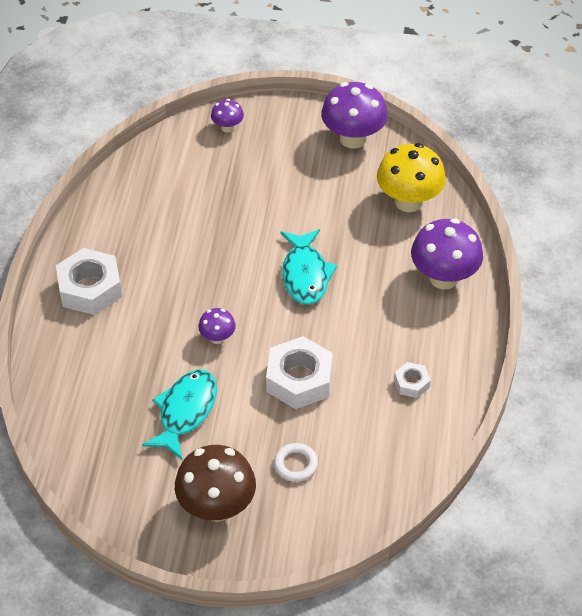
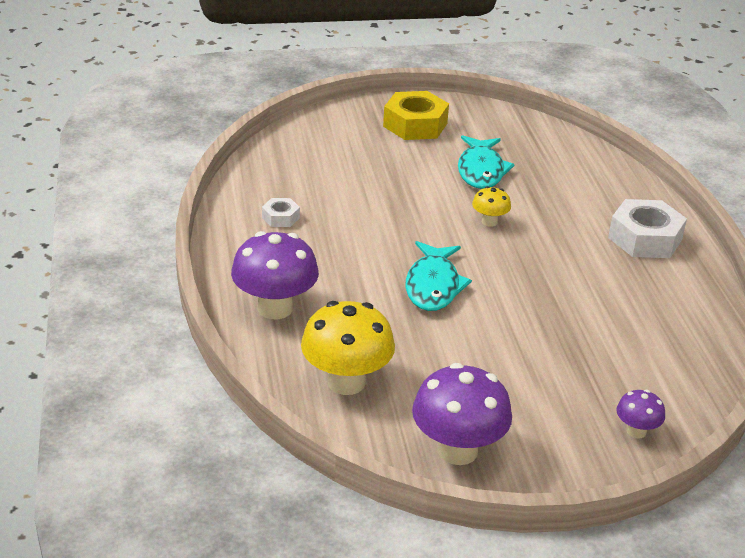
camera: 160 degrees right, 15 degrees down
(216, 507) = (415, 125): brown mushroom -> yellow nut
(217, 338) = (489, 222): purple mushroom -> yellow mushroom
(295, 464) = (364, 154): white ring -> none
(299, 379) = (391, 205): white nut -> none
(305, 274) = (433, 286): turquoise fish -> turquoise fish turned 150 degrees counterclockwise

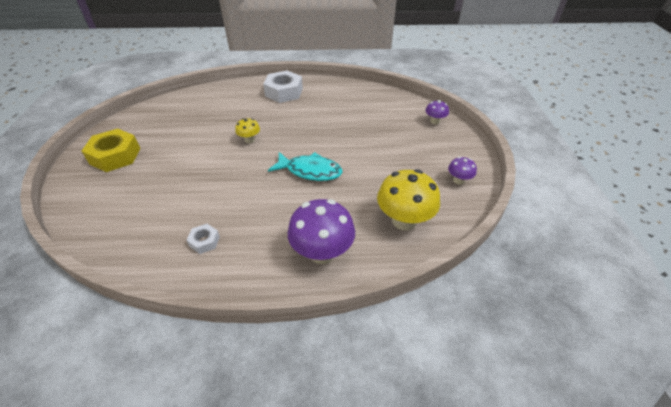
camera: 80 degrees left, 10 degrees up
(457, 450) = (458, 180): purple mushroom -> purple mushroom, size x0.51
(481, 170) = (191, 135): turquoise fish -> none

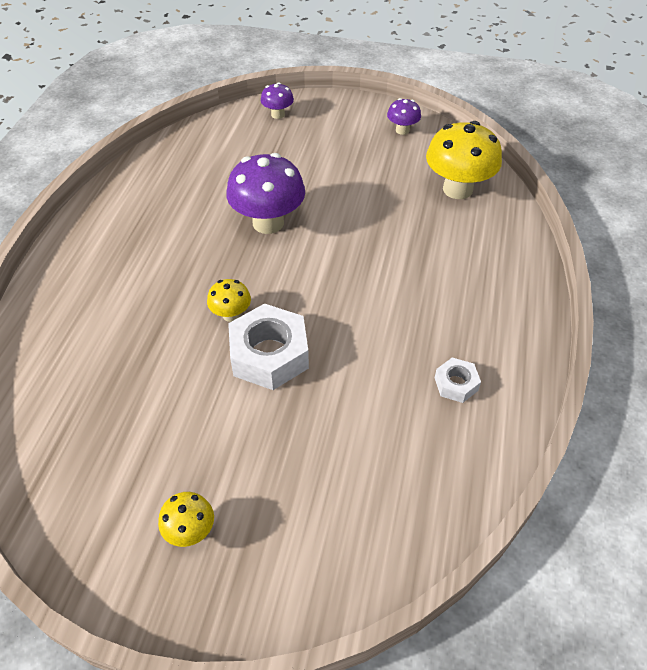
camera: 75 degrees left, 5 degrees up
(115, 156) = (190, 531): yellow nut -> yellow mushroom
(284, 92) = (101, 253): white nut -> white nut (269, 355)
(310, 171) = (340, 254): turquoise fish -> none
(322, 253) = (495, 267): purple mushroom -> purple mushroom (268, 223)

